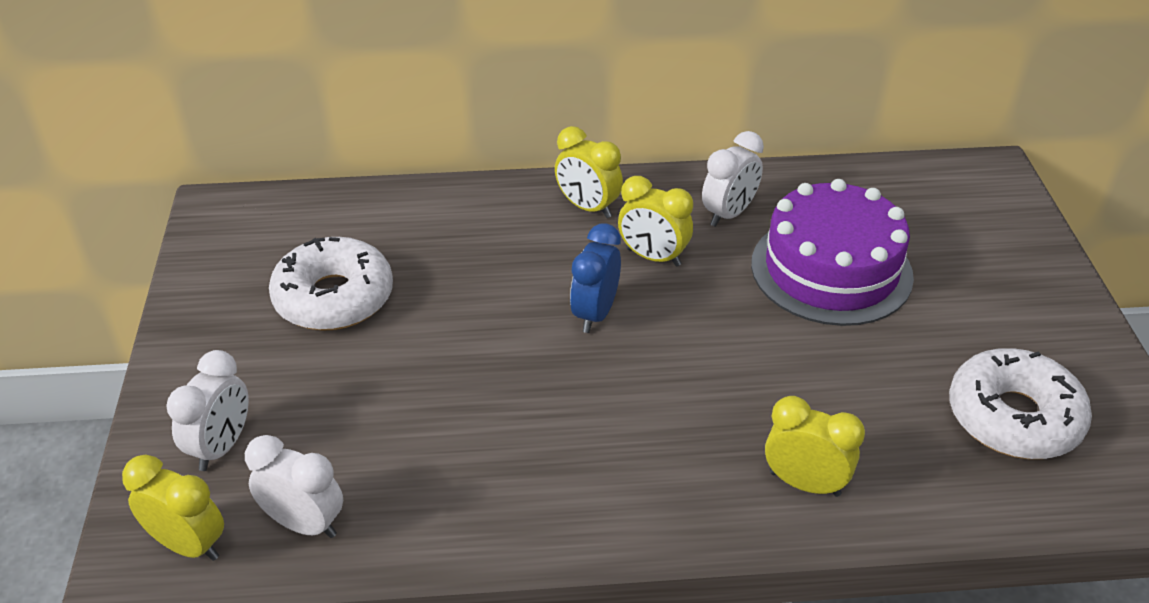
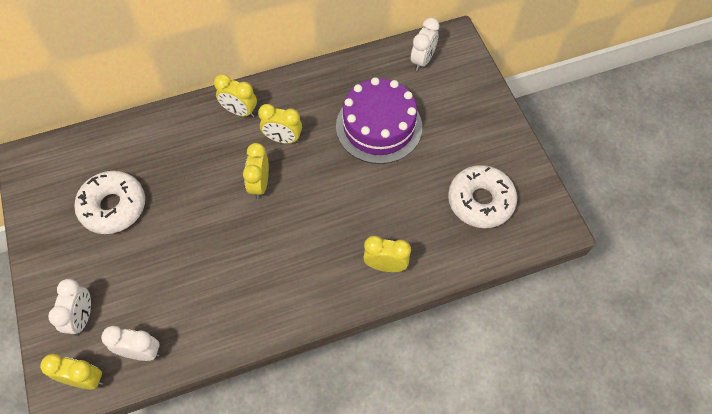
camera: 15 degrees left, 20 degrees up
(595, 314) = (260, 185): blue clock -> yellow clock
(728, 214) = (318, 99): white clock -> white clock (422, 60)

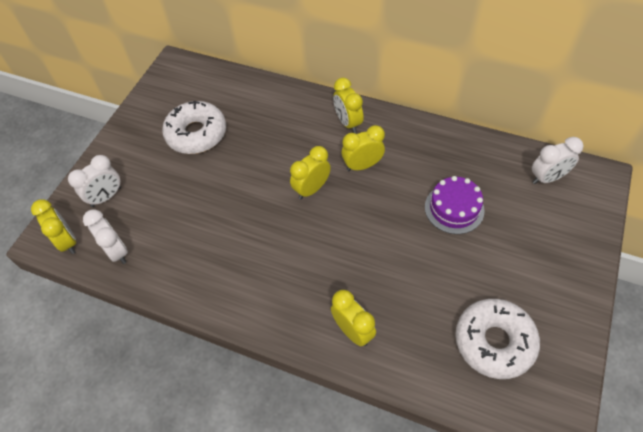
camera: 45 degrees right, 5 degrees down
(283, 139) = (362, 165): yellow clock -> yellow clock turned 105 degrees clockwise
(379, 126) = (454, 208): purple cake -> purple cake, size x0.62

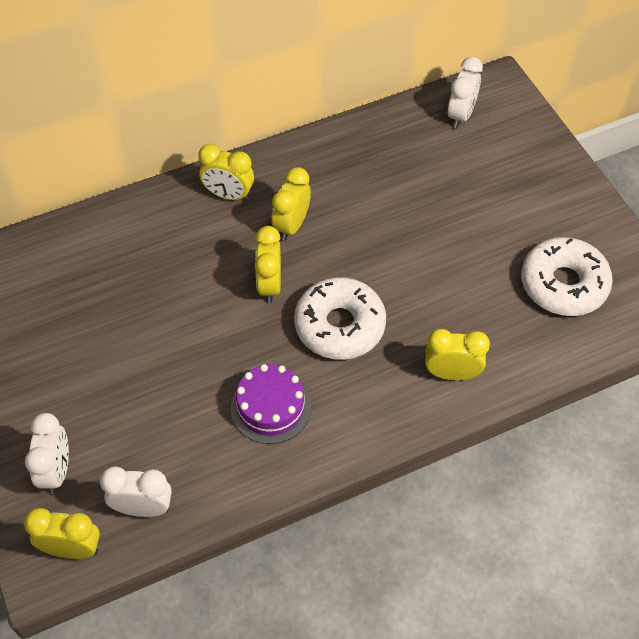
camera: 50 degrees left, 0 degrees up
(196, 134) = (77, 327): white donut -> white donut (339, 326)
(454, 208) = (416, 201): purple cake -> purple cake (271, 407)

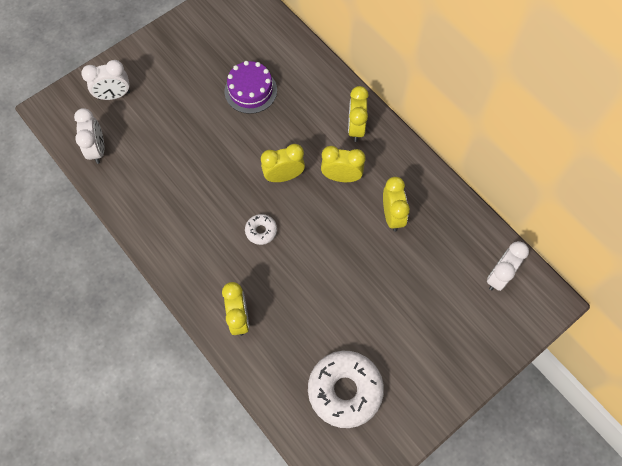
camera: 75 degrees right, 10 degrees up
(72, 549) = (65, 120): yellow clock -> yellow clock (392, 216)
(271, 407) = (184, 203): purple cake -> purple cake (250, 91)
(339, 326) = (261, 231): white donut -> white donut, size x0.47
(460, 115) = (499, 276): white clock -> white clock turned 120 degrees clockwise

